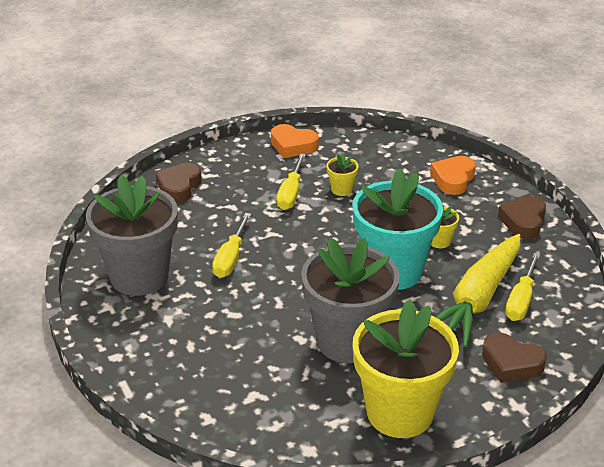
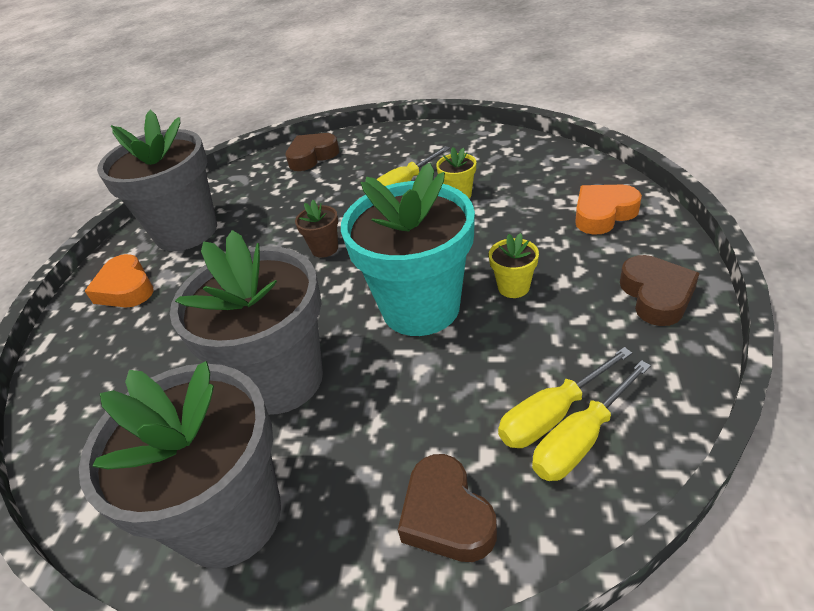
camera: 40 degrees right, 5 degrees up
(231, 258) = (277, 237): yellow screwdriver -> yellow screwdriver (581, 439)
(280, 255) = (324, 248): none -> brown flower pot
(293, 146) = (455, 139): orange heart -> orange heart (126, 288)
(400, 412) = (230, 517): yellow flower pot -> grey flower pot
(478, 299) = (491, 387): yellow carrot -> none
(523, 221) = (656, 295): brown heart -> brown heart turned 120 degrees clockwise

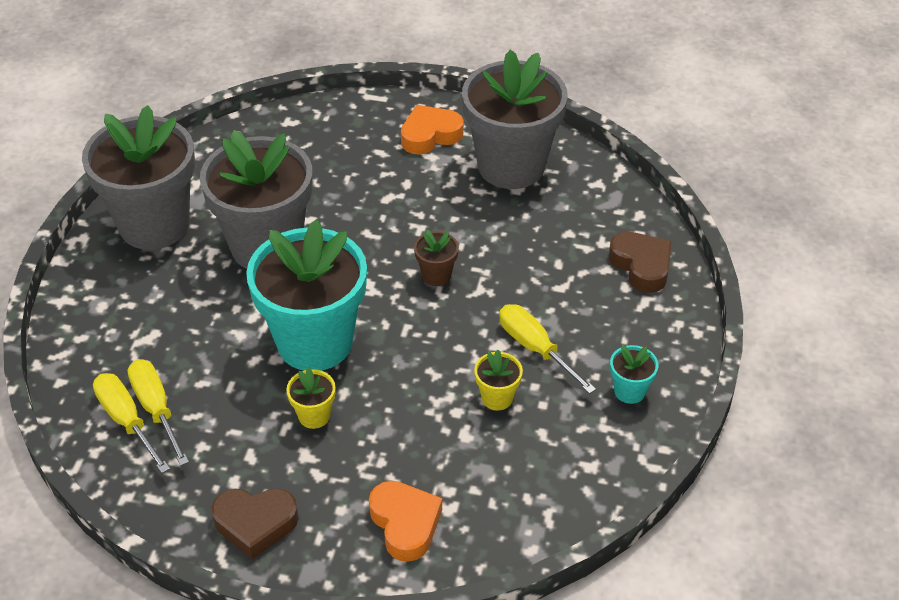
camera: 90 degrees right, 5 degrees up
(435, 145) = (629, 391): none -> turquoise flower pot
(446, 515) = (103, 334): brown heart -> none

